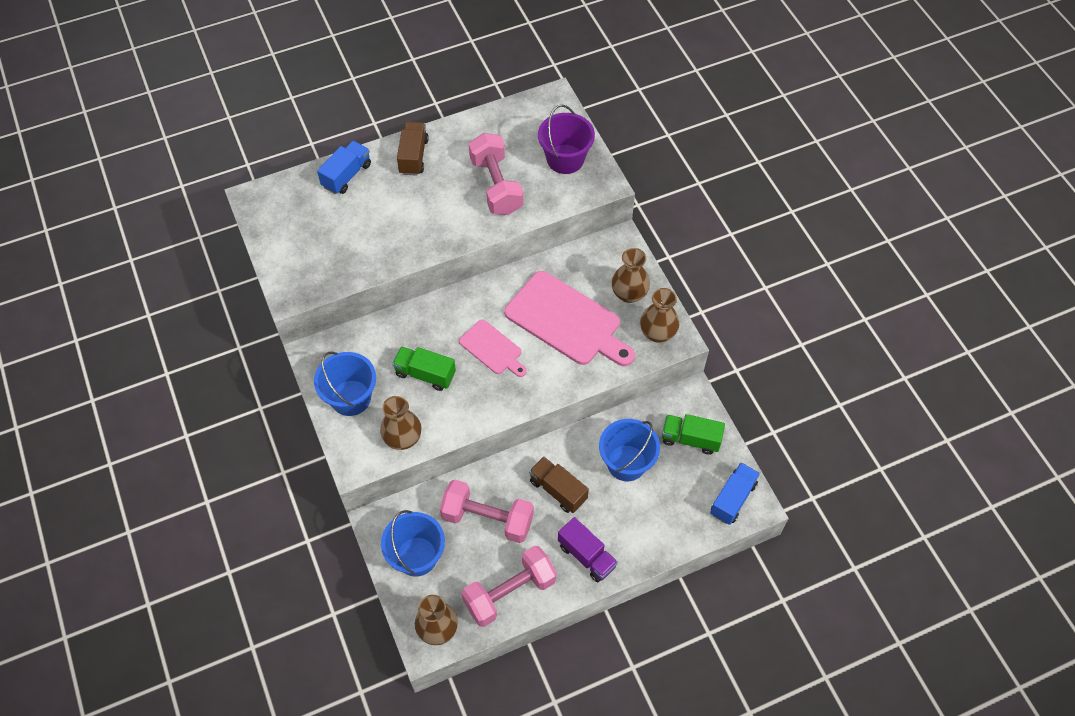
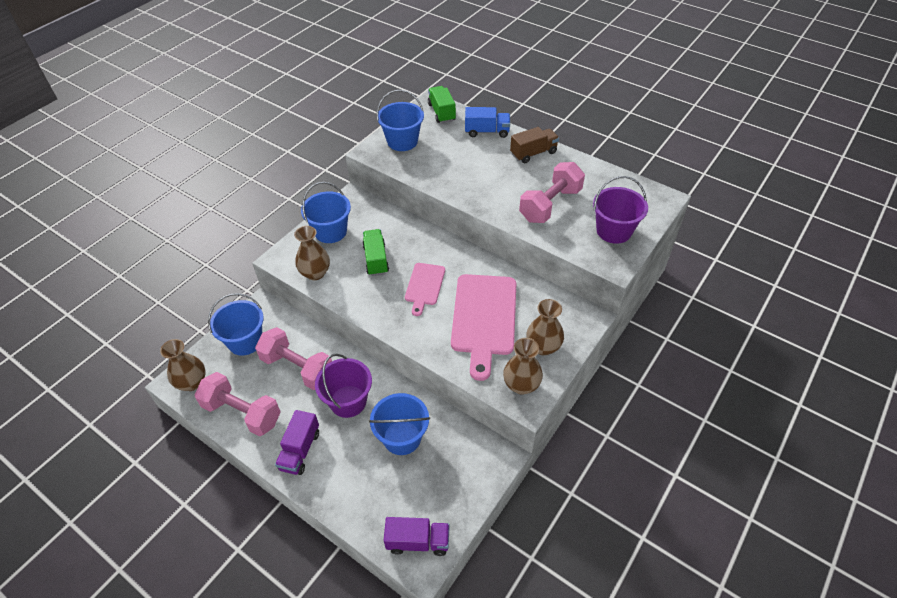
camera: 60 degrees right, 10 degrees down
(297, 257) = (402, 141): none -> blue bucket
(487, 519) = (298, 368): pink dumbbell -> pink dumbbell turned 45 degrees counterclockwise
(558, 490) = (348, 401): brown truck -> purple bucket
(690, 439) = (456, 476): green truck -> green truck (441, 112)
(733, 499) = (418, 541): blue truck -> purple truck

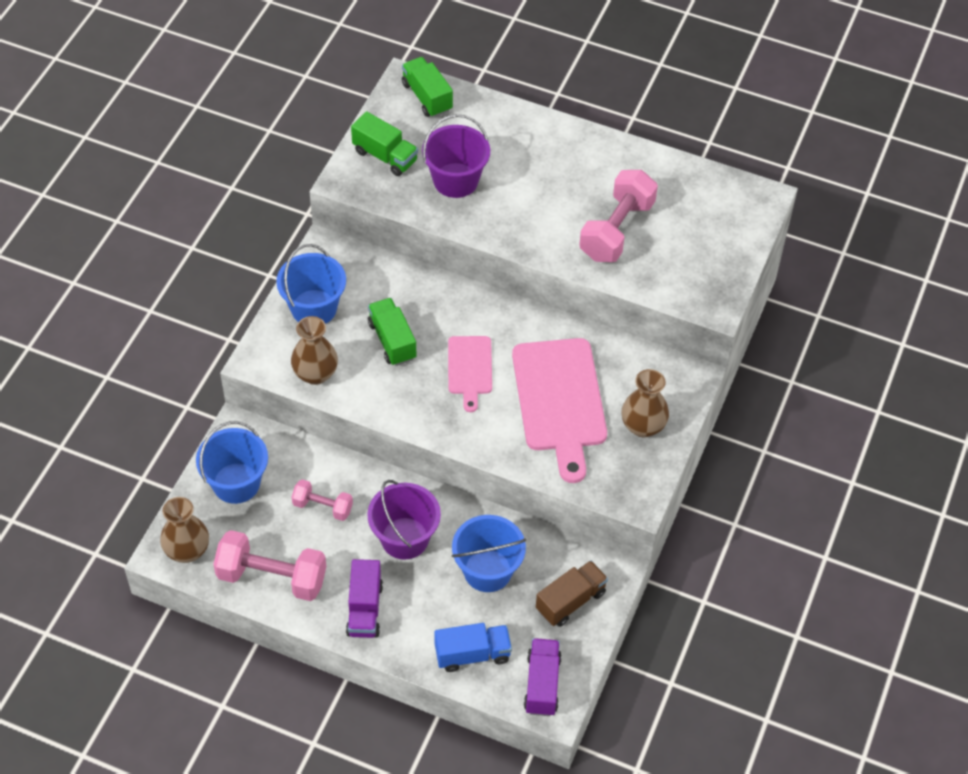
camera: 15 degrees left, 5 degrees up
(298, 368) = (322, 507): pink dumbbell -> pink dumbbell, size x0.56
(402, 141) = (385, 156): blue bucket -> green truck
(418, 541) = (542, 684): purple truck -> purple truck turned 75 degrees counterclockwise
(487, 132) = (502, 122): blue truck -> blue truck (472, 654)
(521, 385) = (627, 479): brown vase -> none
(533, 153) = (576, 150): brown truck -> brown truck (570, 601)
(614, 231) = (706, 257): purple bucket -> purple bucket (455, 180)

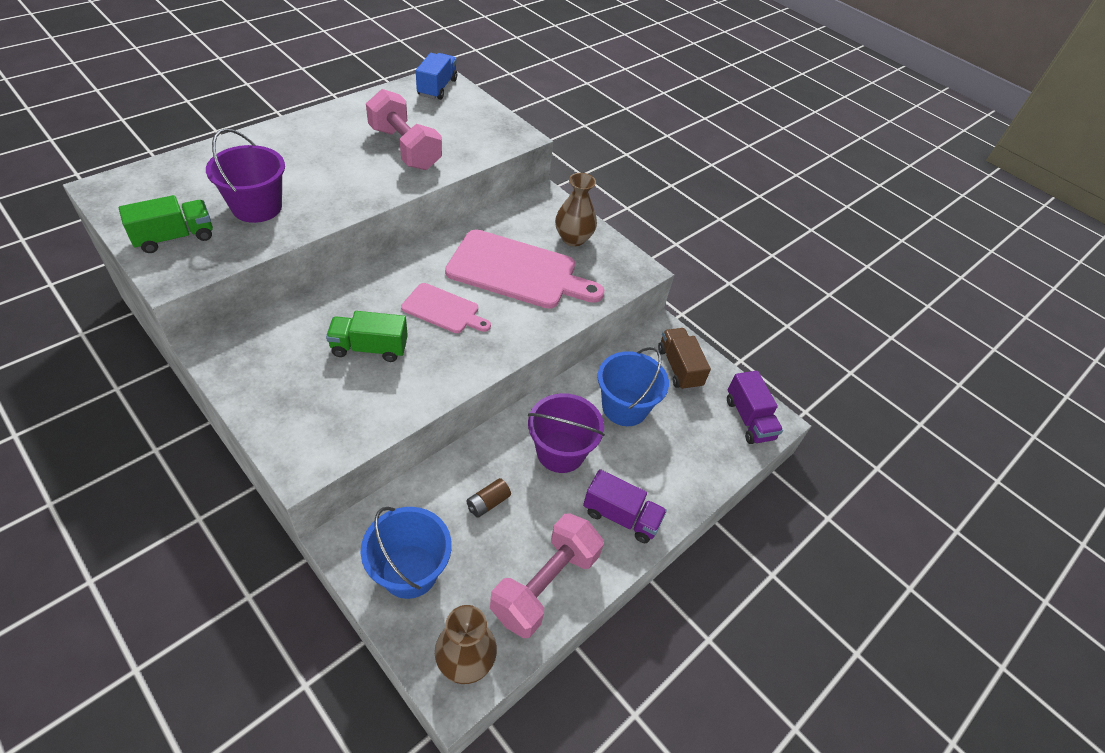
camera: 70 degrees left, 5 degrees down
(314, 308) = (278, 390): blue bucket -> none
(315, 374) = (359, 423): brown vase -> none
(322, 507) = (488, 503): pink dumbbell -> brown battery
(427, 97) = (139, 184): green truck -> none
(472, 654) = (702, 453): blue truck -> blue truck (437, 88)
(542, 684) = (749, 419): purple truck -> purple truck turned 135 degrees counterclockwise

